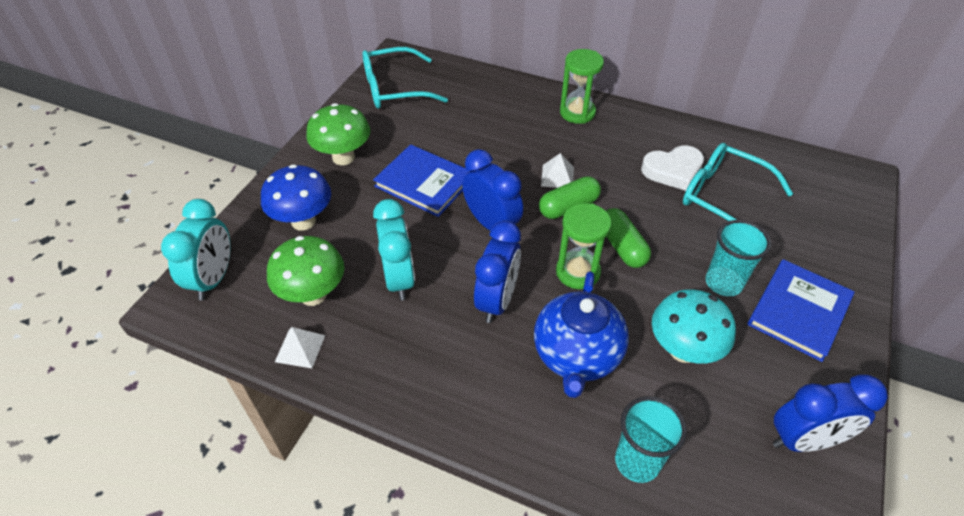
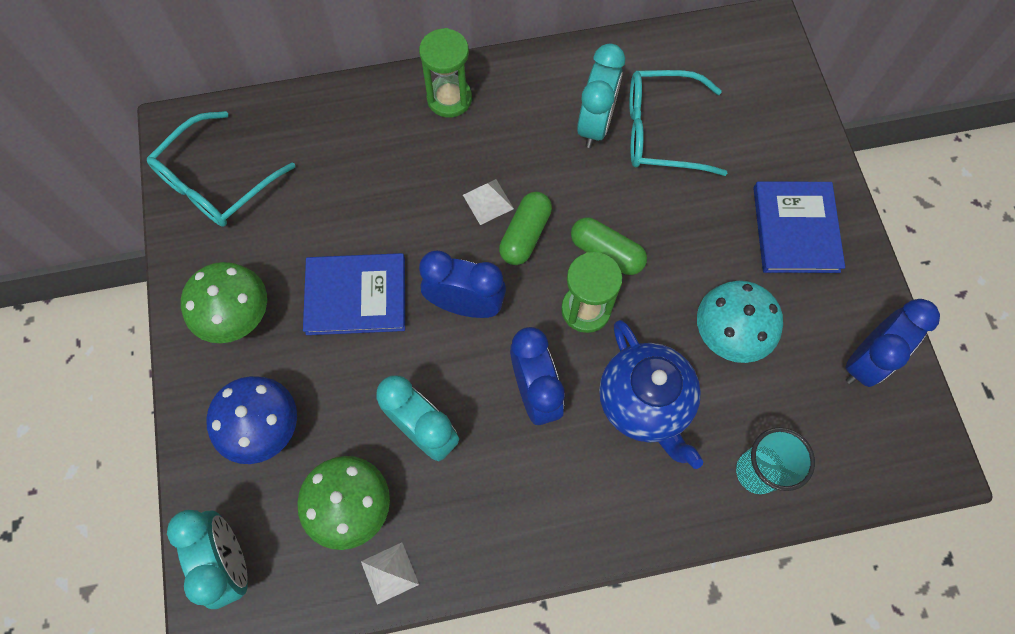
camera: 35 degrees left, 20 degrees up
(673, 170) = (595, 124): white heart -> turquoise clock
(723, 283) = (718, 237): turquoise cup -> none

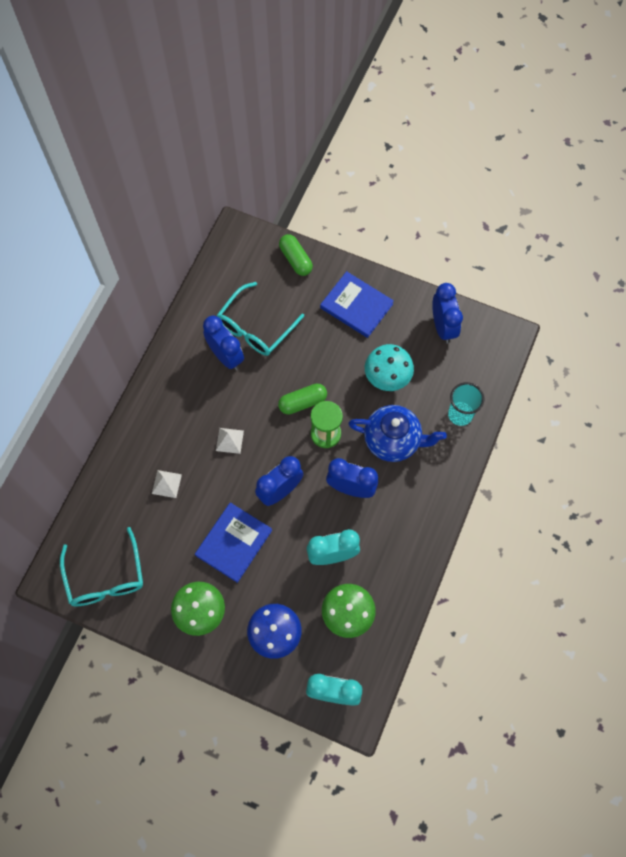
camera: 55 degrees left, 0 degrees up
(389, 573) = (392, 616): white pyramid -> white pyramid (166, 484)
(449, 99) = (151, 419): green hourglass -> none
(525, 235) = (263, 435): green capsule -> green capsule (295, 259)
(595, 124) = (226, 356): turquoise clock -> blue clock

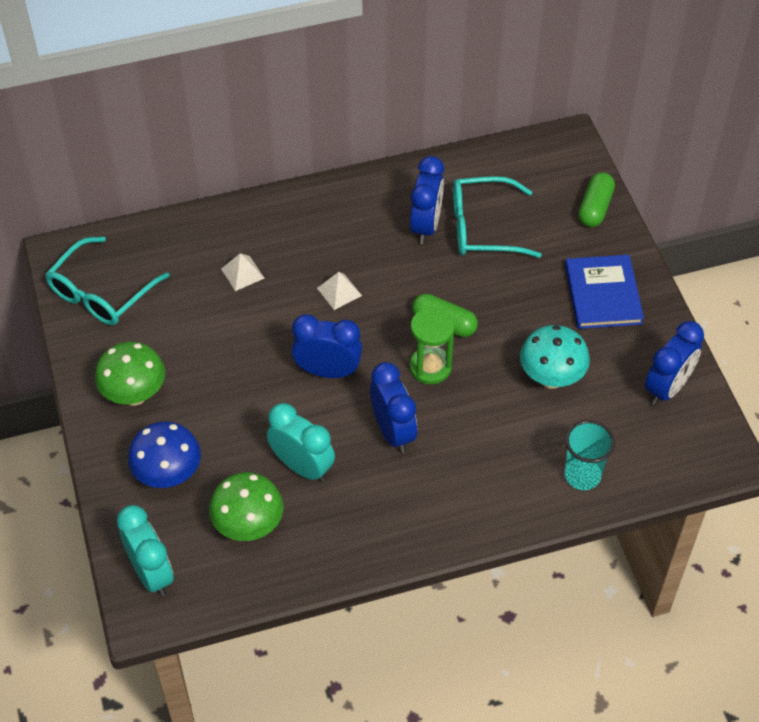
camera: 50 degrees right, 15 degrees down
(234, 543) = (233, 371): blue book -> none
(393, 440) = (485, 433): blue teapot -> none

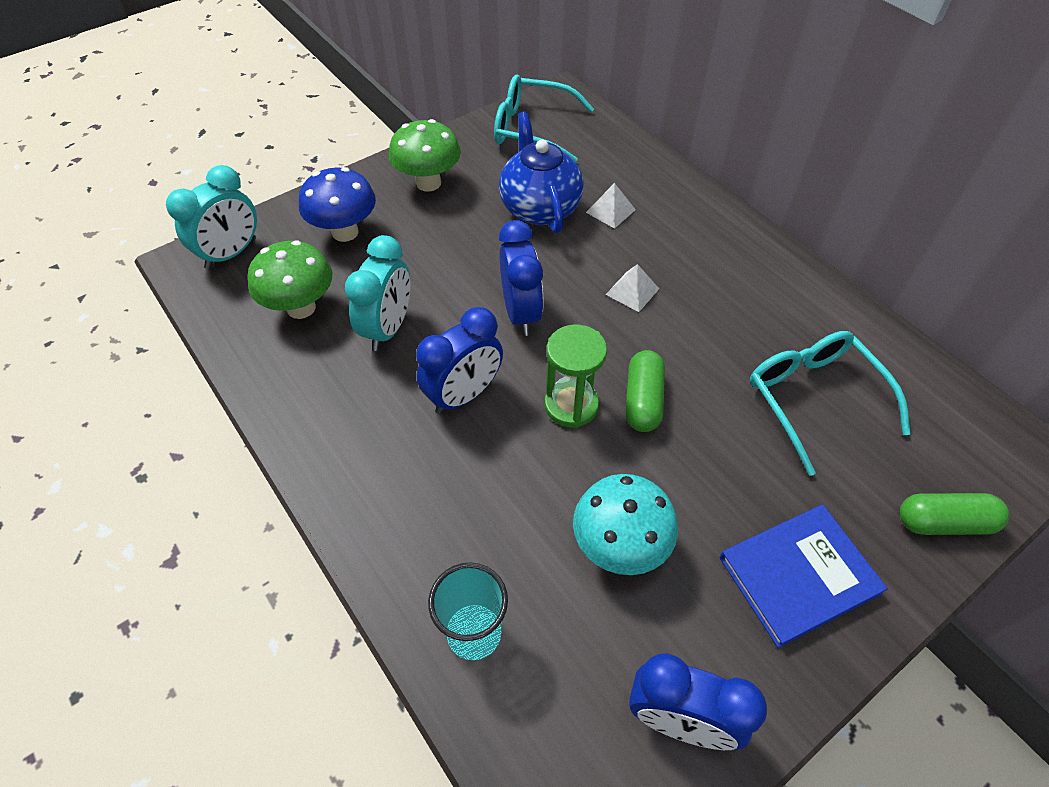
camera: 70 degrees right, 0 degrees up
(212, 321) = (539, 208): none -> blue teapot
(425, 226) = (775, 341): blue clock -> none

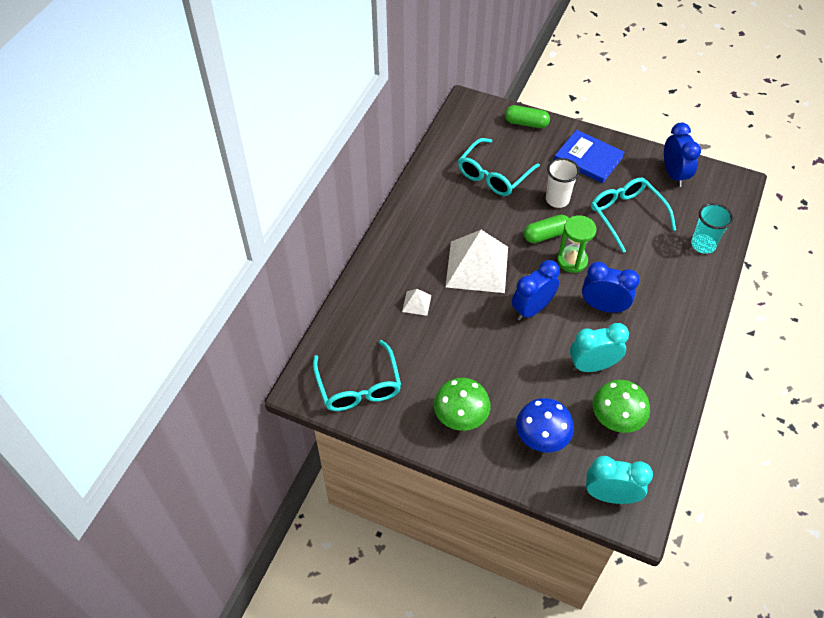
camera: 120 degrees left, 0 degrees up
(539, 208) = (440, 341): blue teapot -> none
(619, 546) = (626, 215): turquoise mushroom -> turquoise glasses
(632, 291) = (477, 266): white pyramid -> white pyramid, size x2.37
(712, 459) = (557, 200): none -> white cup
(944, 522) = (526, 123): green capsule -> green capsule turned 45 degrees counterclockwise

